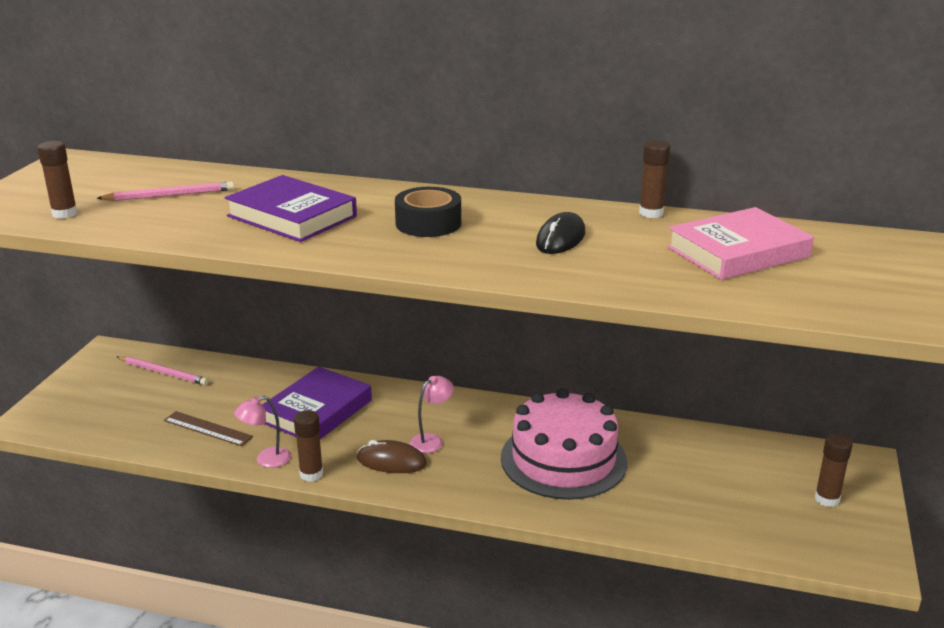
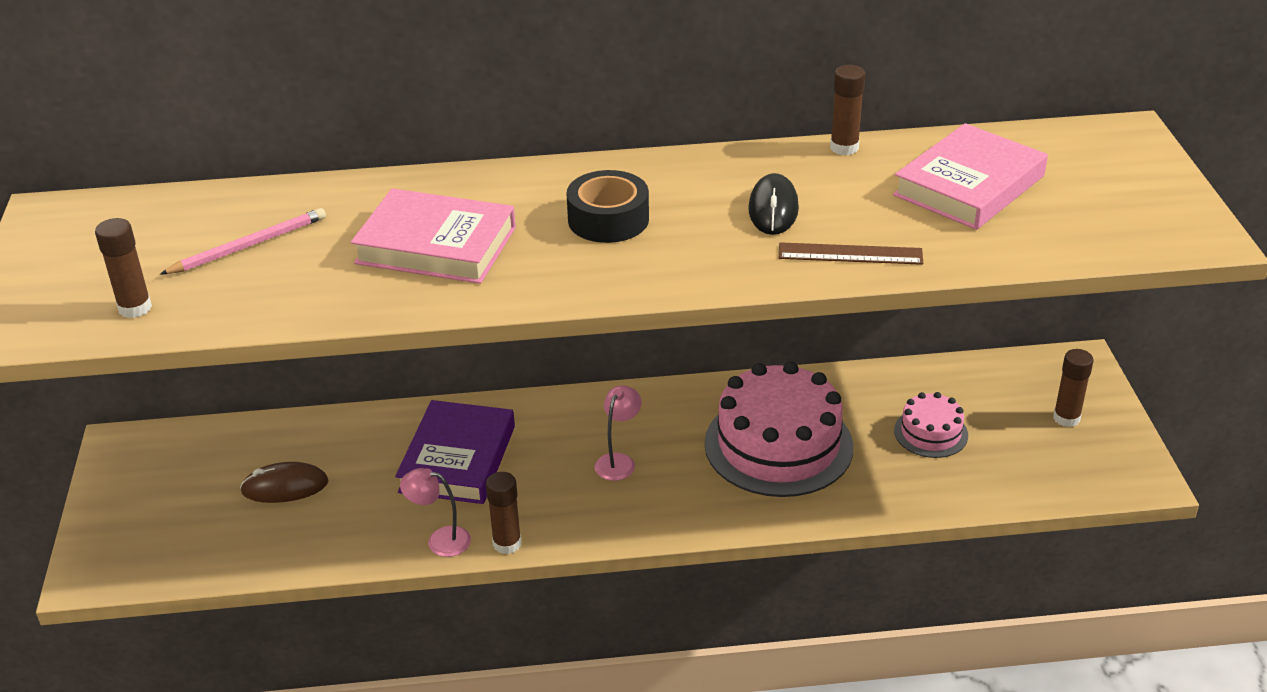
camera: 20 degrees left, 10 degrees up
(163, 373) = (222, 457): pink pencil -> none
(208, 428) = (338, 519): brown ruler -> brown ruler (850, 254)
(266, 460) = (440, 540): pink lamp -> pink lamp turned 60 degrees clockwise
(292, 216) = (436, 245): purple book -> pink book
(391, 461) = (589, 501): brown mouse -> brown mouse (285, 487)
(697, 481) = (931, 433): none -> pink cake

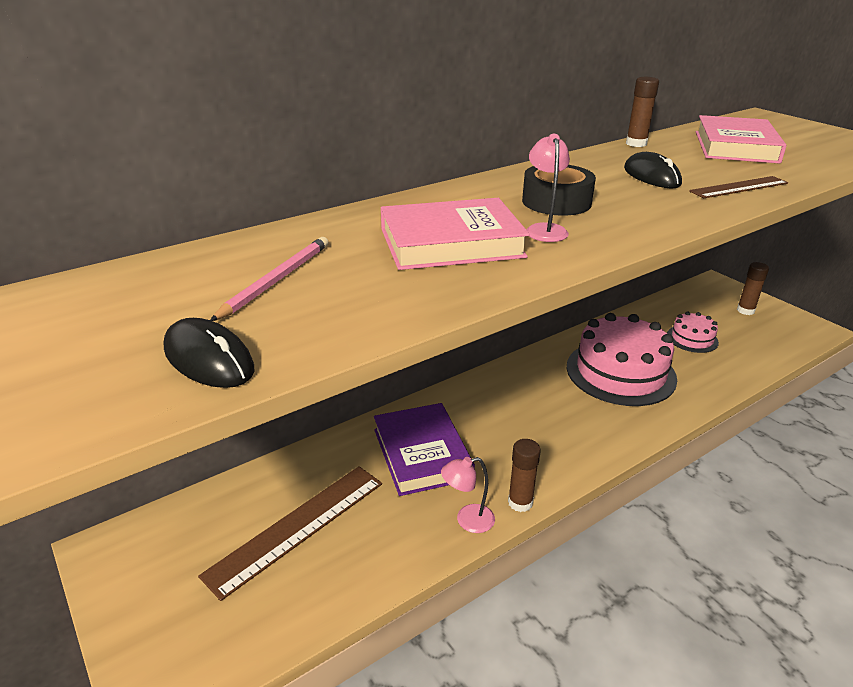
camera: 30 degrees left, 5 degrees down
(135, 308) = (208, 359): brown glue stick -> black mouse
(285, 487) = (297, 527): brown mouse -> brown ruler
(618, 461) = (536, 415): pink lamp -> pink lamp (544, 229)

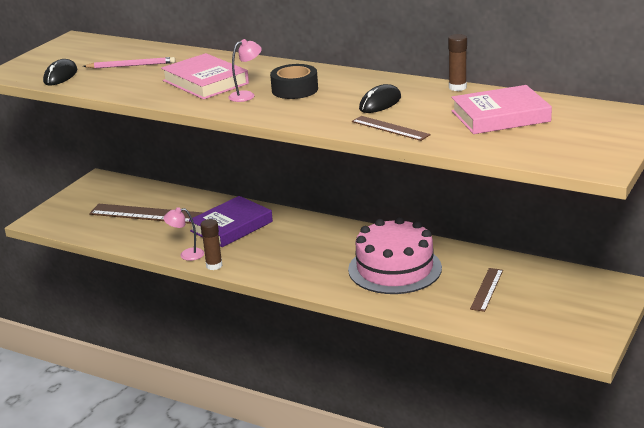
camera: 65 degrees right, 5 degrees down
(467, 520) = (186, 255): pink lamp -> pink lamp turned 45 degrees counterclockwise
(692, 339) = (487, 289): pink cake -> brown ruler
(745, 310) = (579, 308): brown glue stick -> none

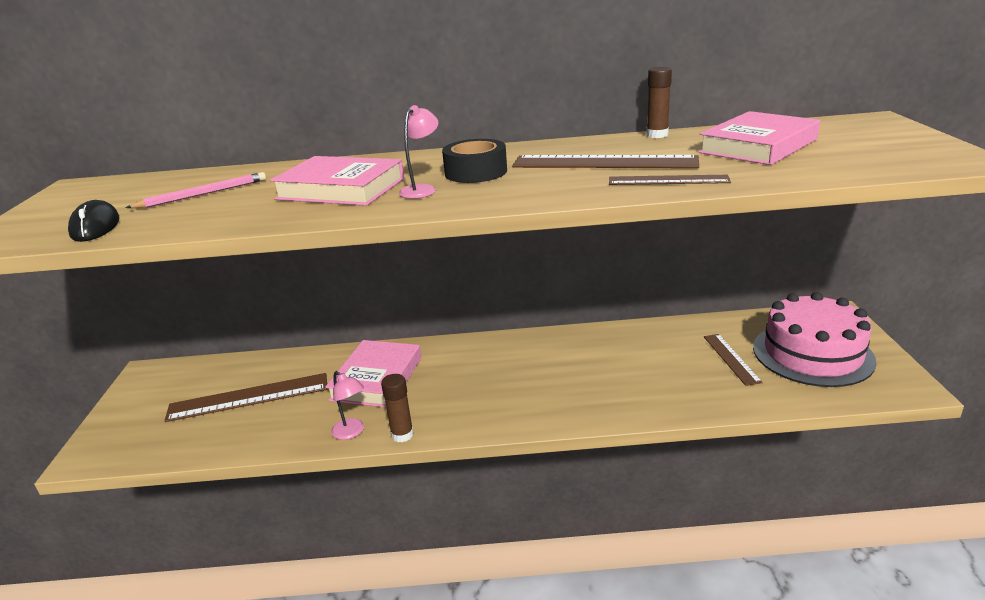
camera: 30 degrees left, 0 degrees up
(186, 255) = (352, 432): pink lamp -> pink lamp turned 105 degrees counterclockwise
(231, 226) = (377, 379): purple book -> pink book
(380, 103) = (604, 162): black mouse -> brown ruler
(395, 269) = (614, 367): pink cake -> pink cake (812, 354)

